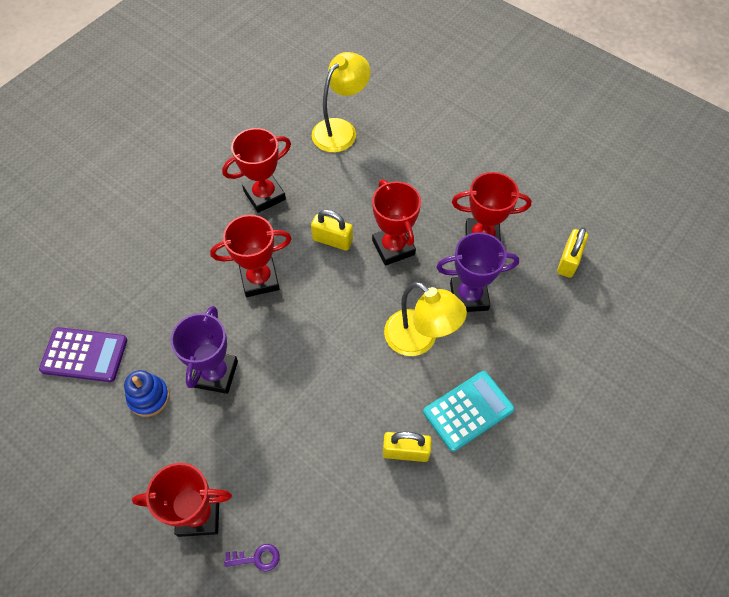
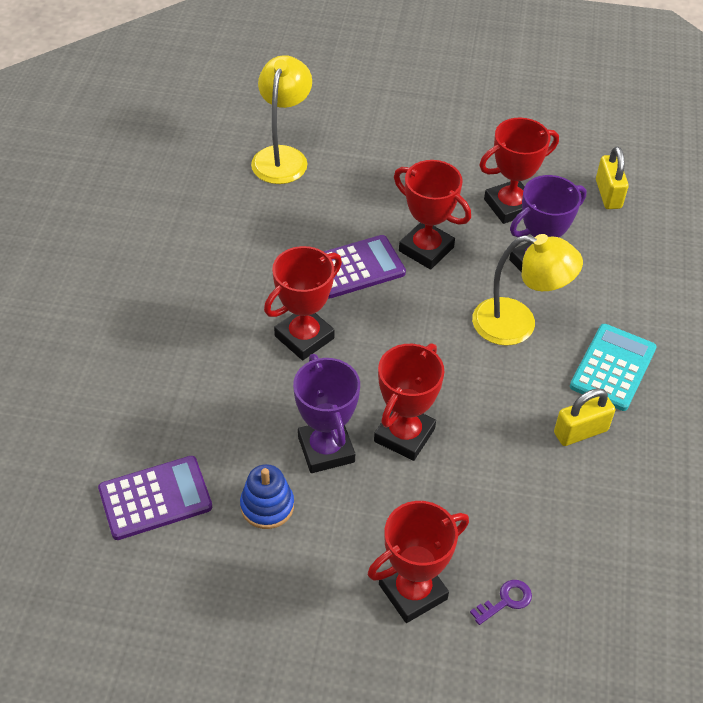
camera: 30 degrees left, 10 degrees down
(264, 195) = (245, 252): red trophy -> red trophy (404, 435)
(332, 240) = (356, 267): yellow padlock -> purple calculator

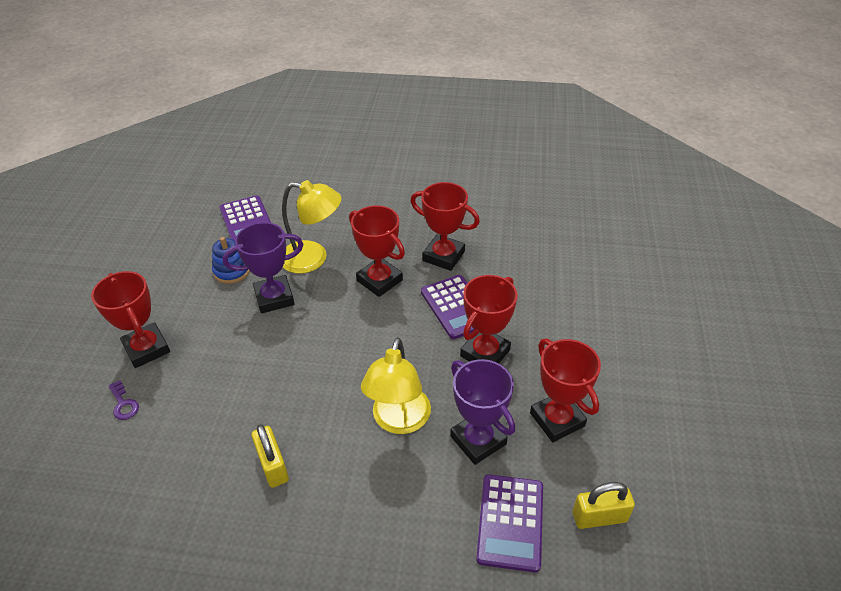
camera: 90 degrees right, 5 degrees down
(282, 156) = (578, 256): yellow lamp -> yellow lamp (313, 258)
(404, 435) = (282, 341): red trophy -> red trophy (443, 256)
(613, 367) = (346, 499): turquoise calculator -> none
(620, 250) = (510, 522): none -> purple calculator

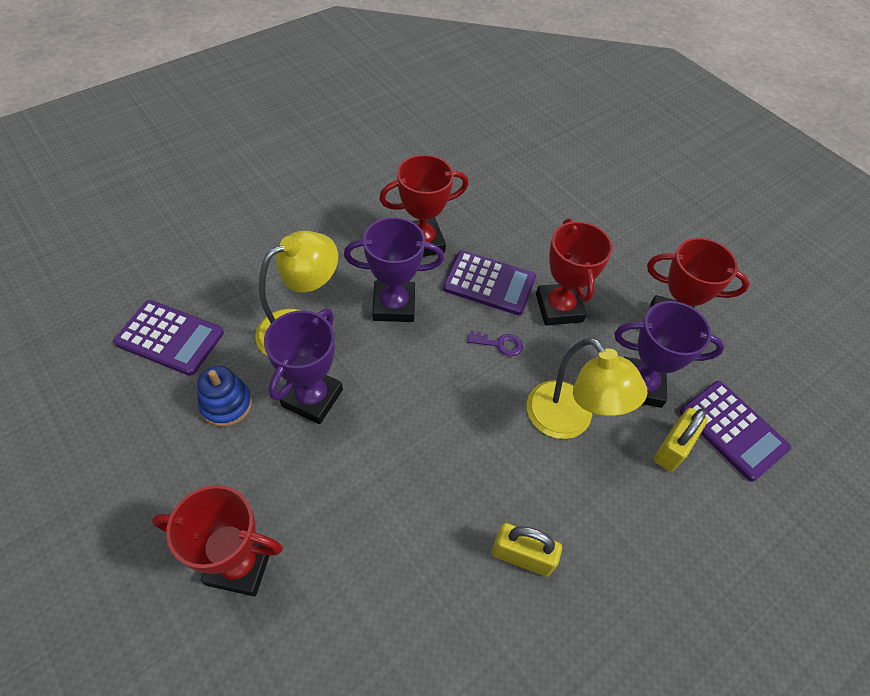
camera: 50 degrees left, 10 degrees up
(123, 404) = (295, 644): purple key -> purple key (499, 344)
(379, 280) = (394, 305): red trophy -> purple trophy
(599, 517) = (772, 374): yellow padlock -> yellow padlock (672, 448)

